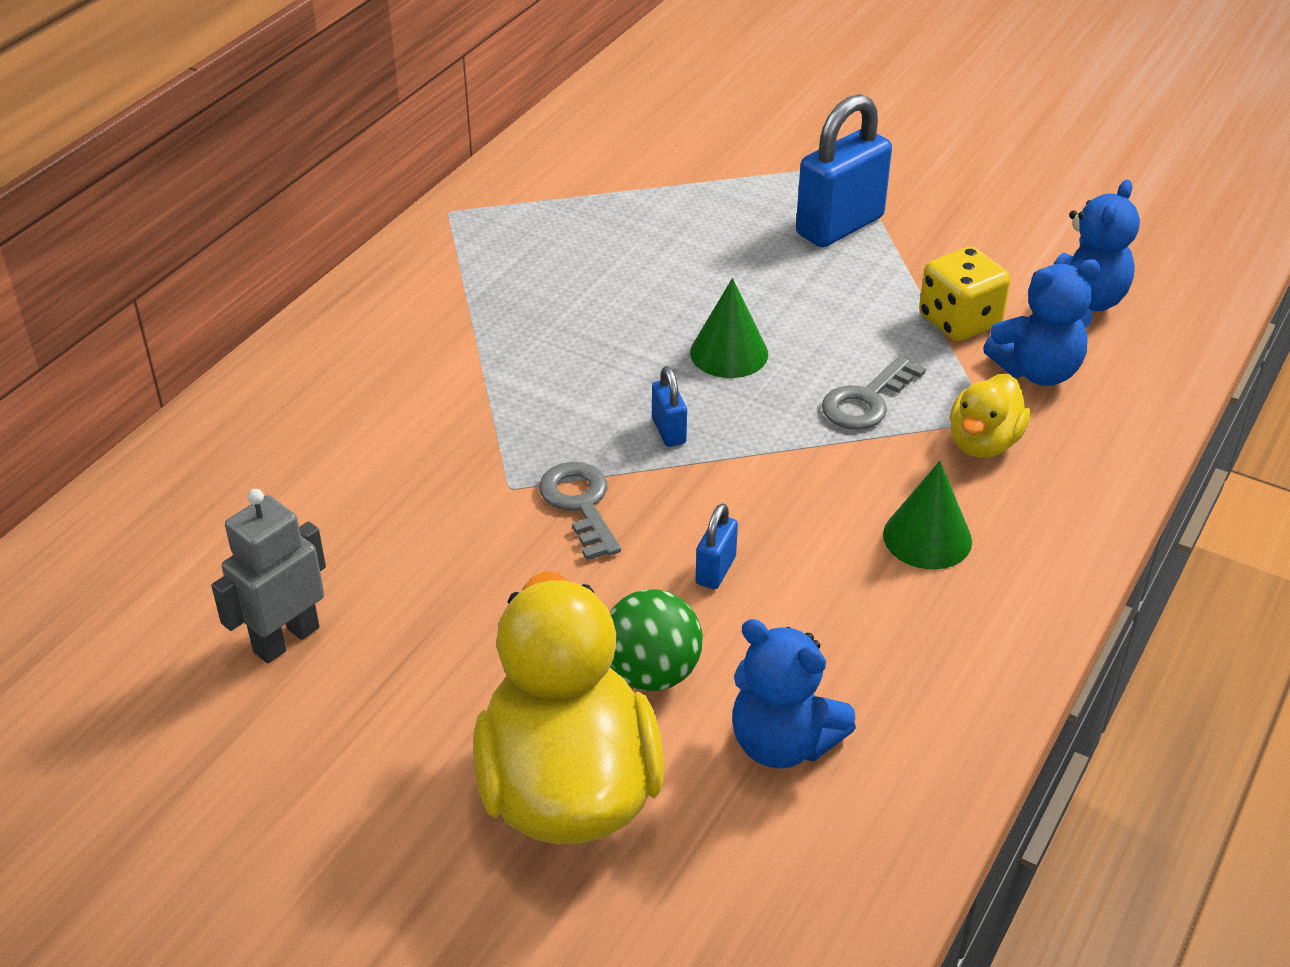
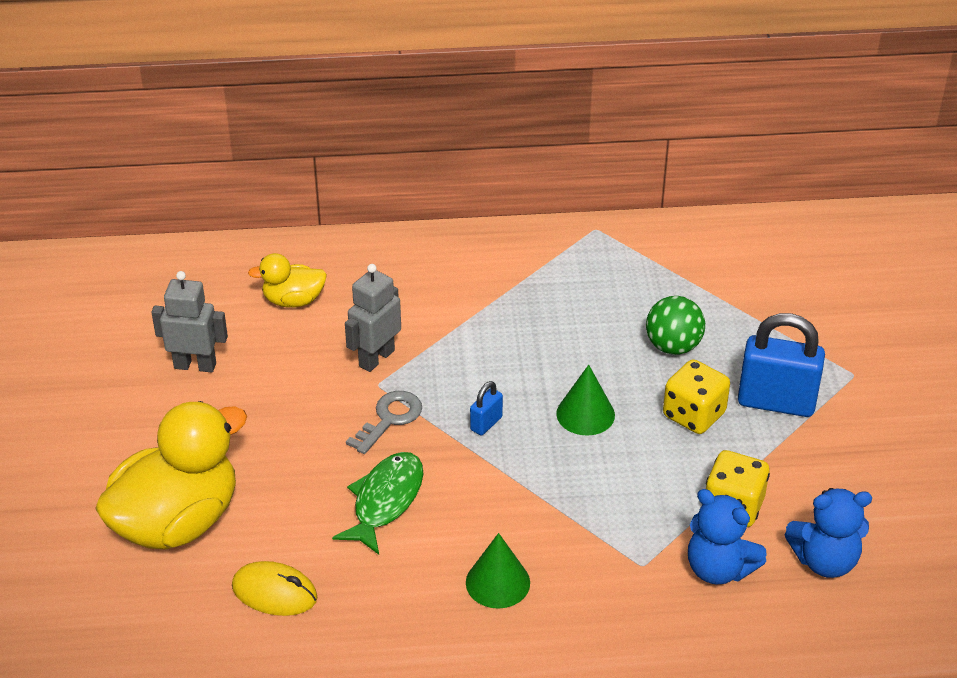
camera: 55 degrees right, 0 degrees up
(463, 468) = (376, 358): none -> grey robot
(651, 673) = (283, 514): green ball -> green ball (673, 346)
(715, 570) = (385, 501): blue padlock -> green fish
(783, 743) = (274, 592): blue teddy bear -> yellow mouse
(805, 283) = (693, 415): none -> yellow dice
(866, 401) = (602, 498): grey key -> none
(983, 443) = (615, 572): yellow duck -> yellow duck (293, 301)

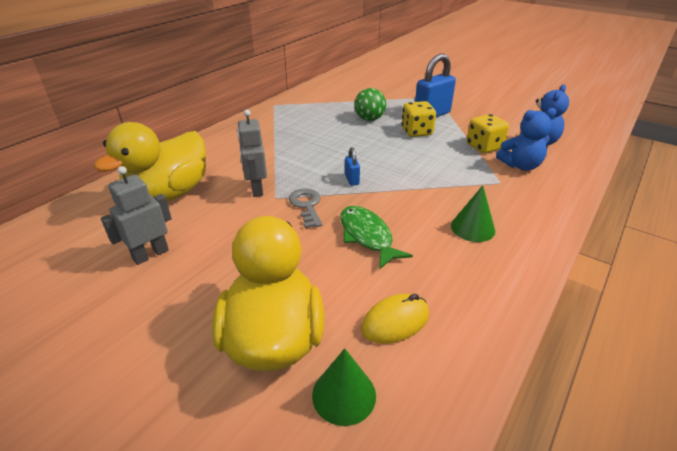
camera: 50 degrees left, 5 degrees down
(293, 301) = (169, 194): yellow duck -> yellow duck, size x1.98
(585, 414) = (382, 153): green cone -> green cone (344, 395)

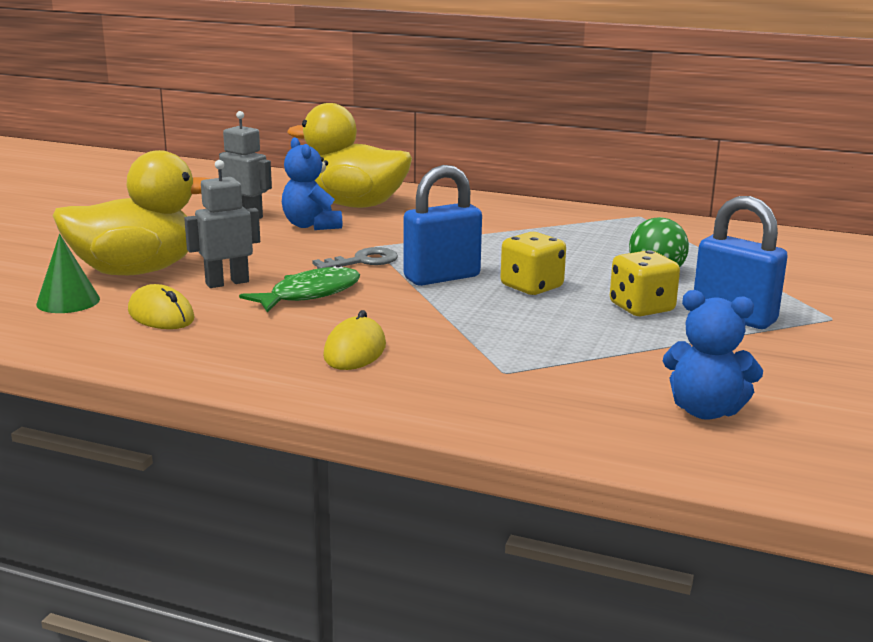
camera: 75 degrees right, 15 degrees down
(256, 189) = (387, 236): grey robot -> grey robot (227, 283)
(352, 180) = (442, 277): blue padlock -> blue padlock, size x2.14
(472, 228) = (355, 351): green cone -> yellow mouse
(484, 147) = (633, 360): yellow dice -> yellow dice (531, 287)
(520, 166) = (581, 390): blue teddy bear -> blue teddy bear (311, 226)

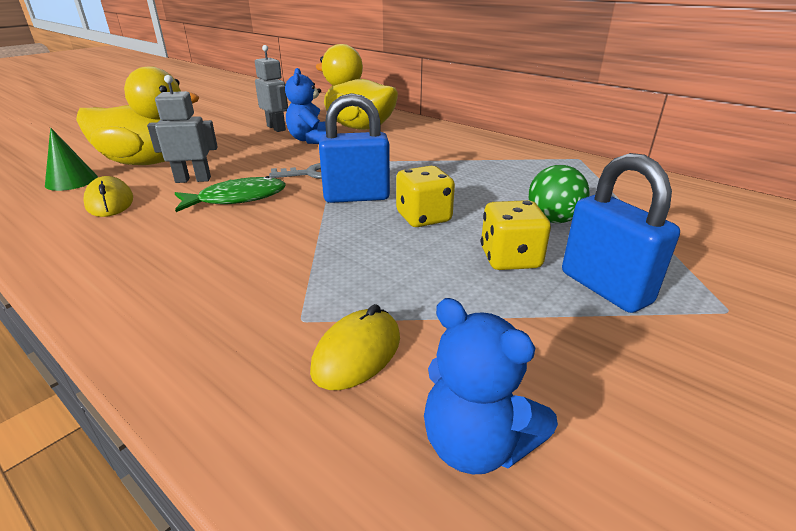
camera: 20 degrees right, 10 degrees up
(355, 351) = (199, 265): yellow mouse -> yellow mouse (357, 353)

